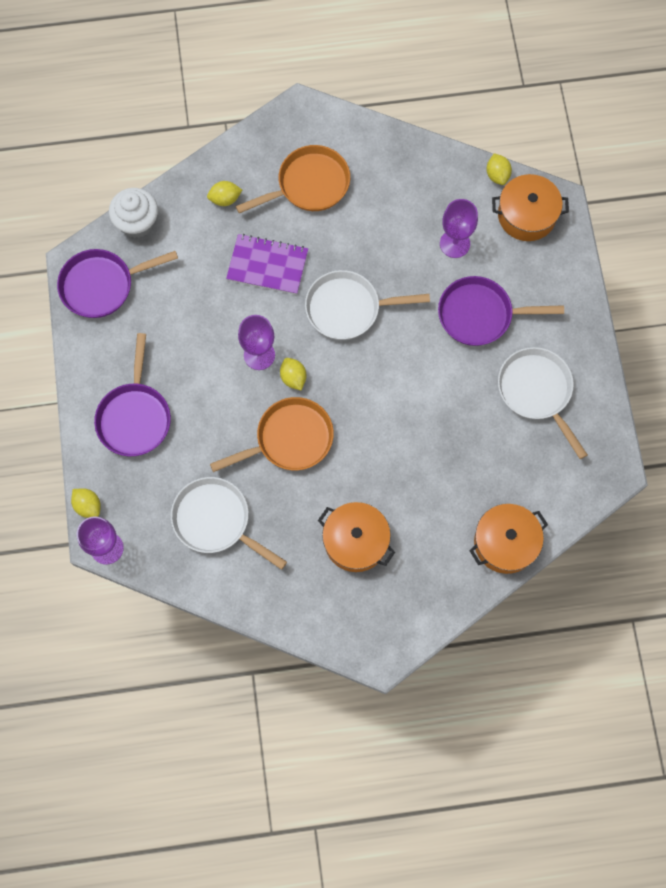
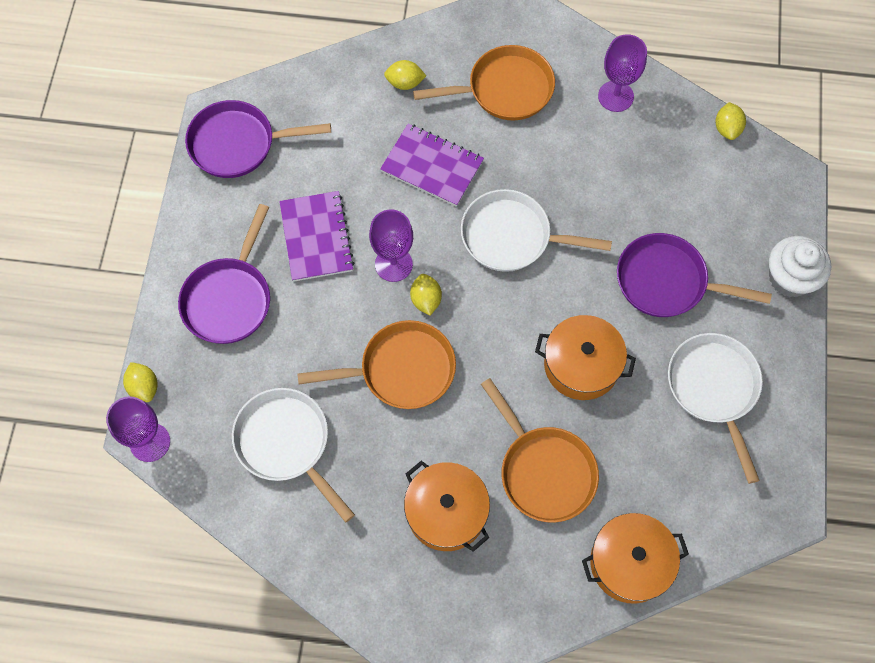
camera: 15 degrees right, 5 degrees down
(137, 222) = (298, 85): white cupcake -> white cupcake (790, 278)
(190, 348) = (316, 237): none -> purple notebook
(422, 490) = (543, 471): none -> orange pan
(454, 244) = (657, 193): purple goblet -> purple goblet (615, 96)
(526, 215) = (751, 181): orange pot -> orange pot (581, 365)

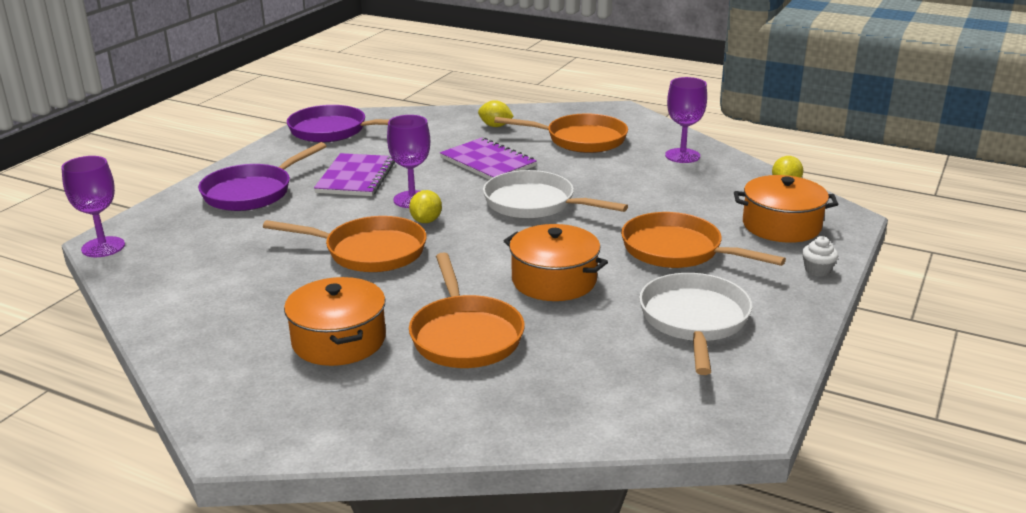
camera: 20 degrees right, 40 degrees down
(144, 387) = (132, 220): yellow lemon -> none
(286, 443) = (222, 270): white pan -> none
(630, 563) = (519, 419): orange pot -> orange pot (781, 226)
(667, 281) = (677, 250): purple pan -> orange pan
(790, 278) = (817, 270): white cupcake -> white cupcake, size x0.51

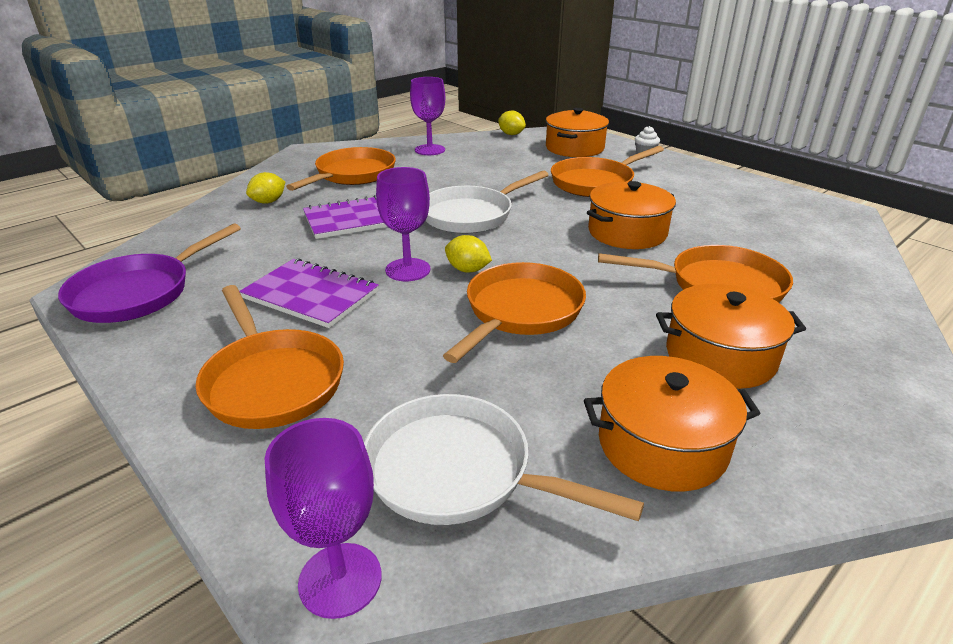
camera: 70 degrees left, 5 degrees up
(220, 322) = (662, 444): none -> orange pot
(252, 192) = (271, 381): purple pan -> orange pan
(694, 321) = (707, 198): white pan -> white pan (458, 471)

